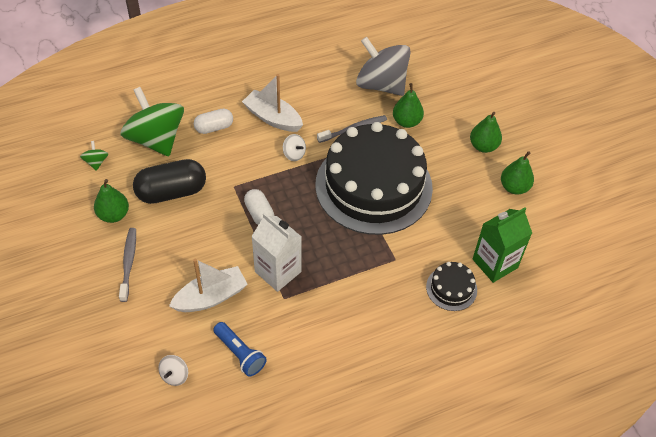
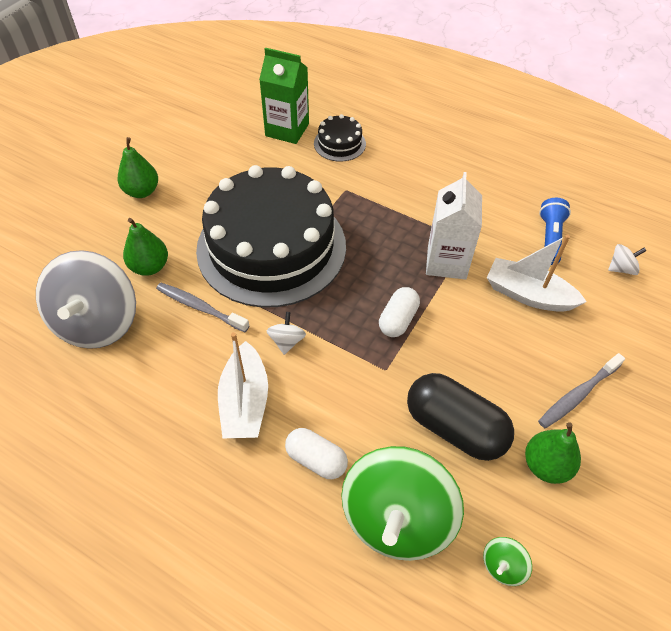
camera: 125 degrees left, 0 degrees up
(514, 187) = (183, 150): green pear -> none

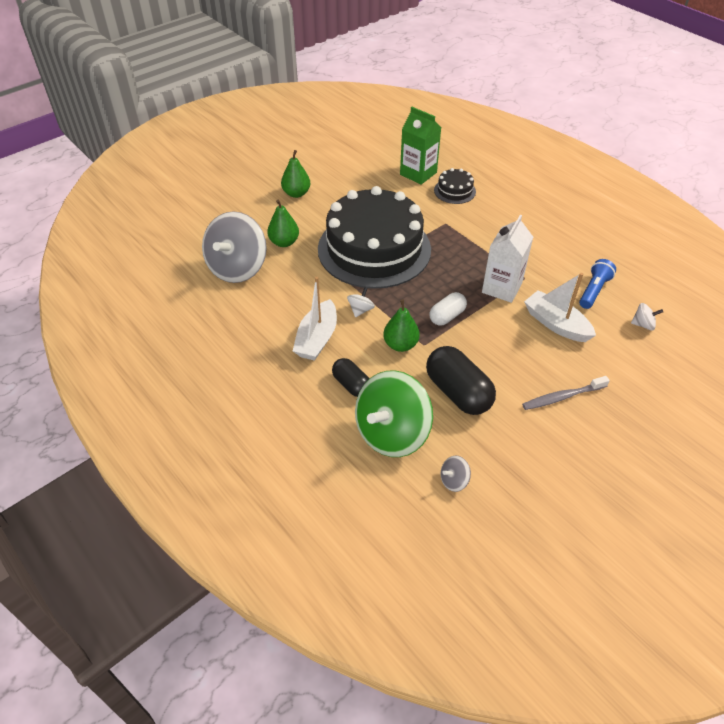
camera: 20 degrees right, 5 degrees down
(200, 307) = (309, 275): grey toothbrush -> none
(316, 459) = (351, 384): white capsule -> black capsule
(503, 566) = (454, 480): green spinning top -> grey spinning top
(546, 465) = (515, 433): green pear -> green pear (400, 345)

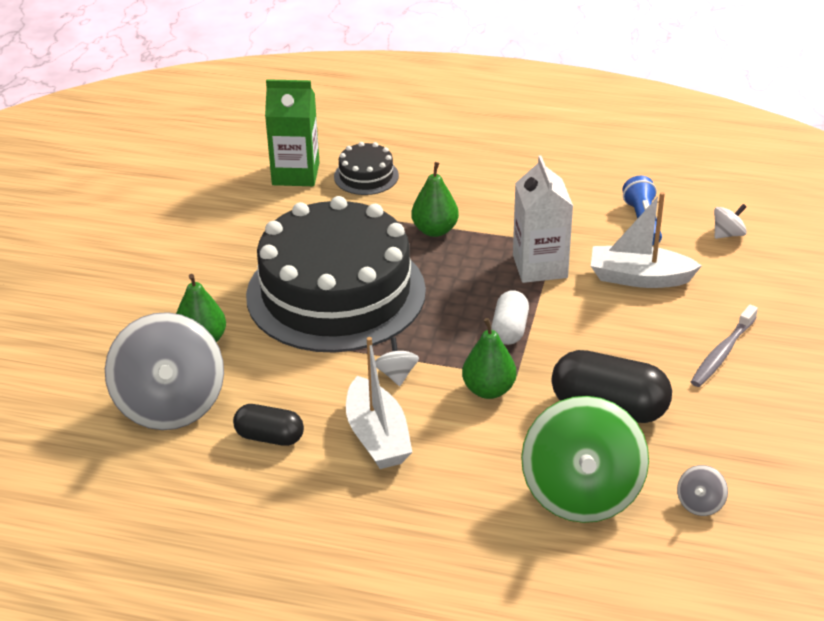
camera: 35 degrees left, 10 degrees down
(296, 193) = (150, 270): green pear -> green pear (435, 230)
(351, 384) = (477, 466): black capsule -> black capsule (269, 437)

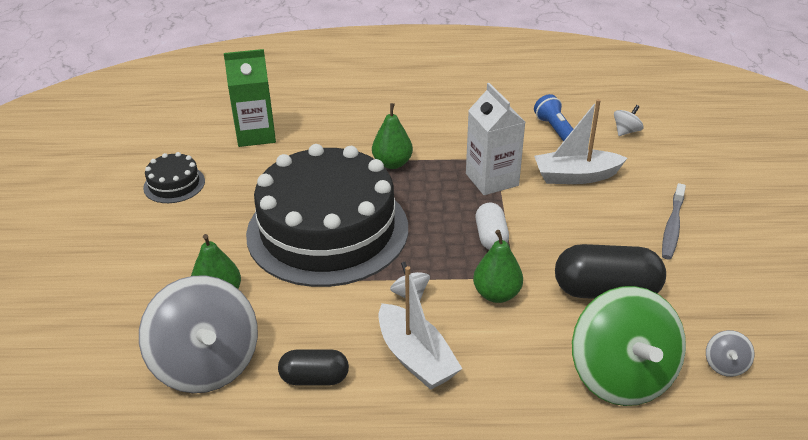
camera: 15 degrees left, 0 degrees up
(366, 176) = (317, 128): black cake -> black cake (174, 184)

